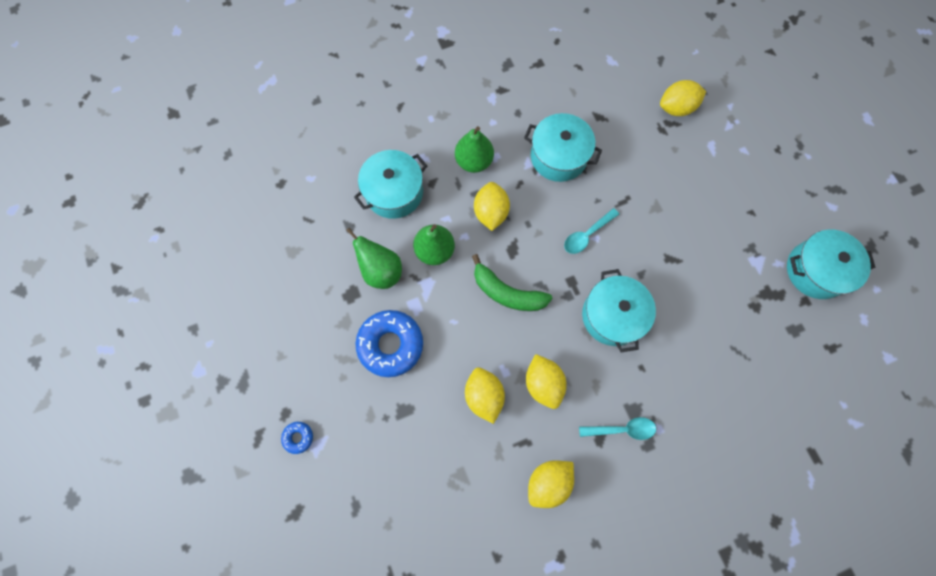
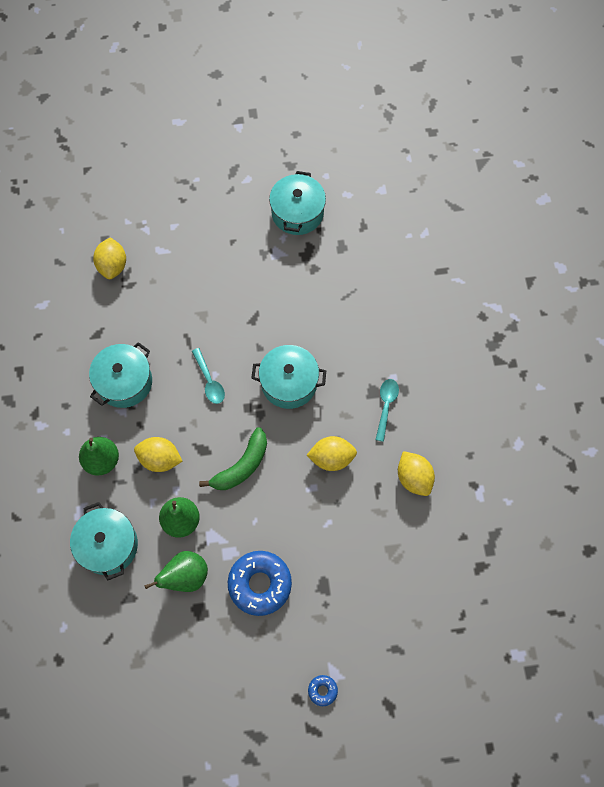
camera: 75 degrees left, 5 degrees down
(484, 396) = (329, 512): yellow lemon -> none

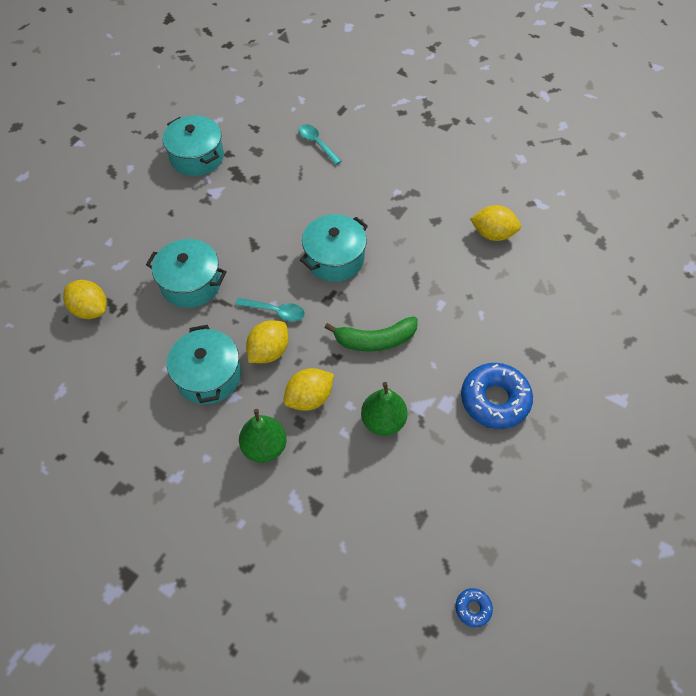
camera: 50 degrees left, 10 degrees down
(108, 545) = (352, 500): turquoise pot -> turquoise pot (191, 283)
(185, 576) = (439, 454): green pear -> none
(242, 466) = (375, 340): green banana -> green banana turned 90 degrees clockwise
(322, 690) = (628, 418): blue donut -> blue donut (473, 608)
(331, 458) = (427, 274): yellow lemon -> yellow lemon (269, 351)
(386, 406) = (416, 211): turquoise spoon -> turquoise spoon (317, 143)

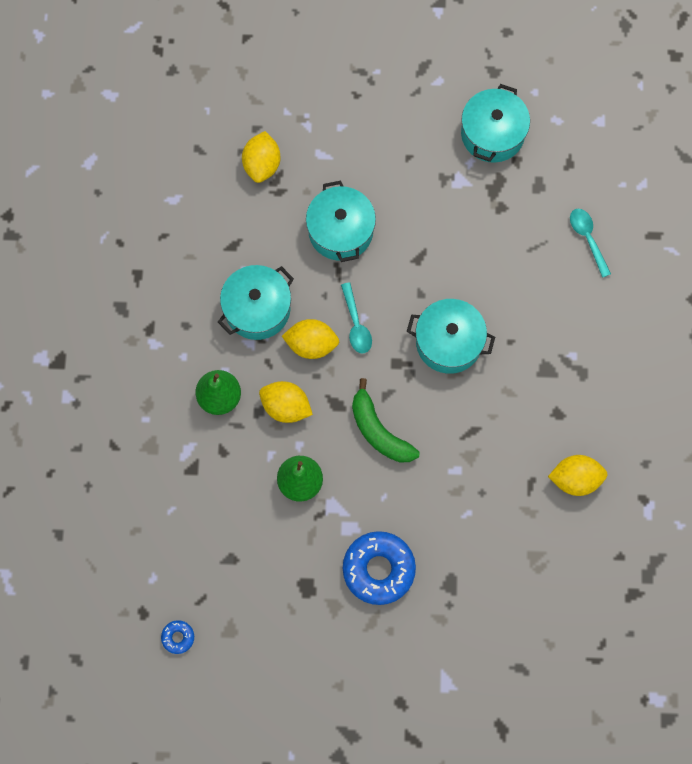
camera: 60 degrees right, 15 degrees up
(317, 143) = (587, 239): turquoise spoon -> turquoise spoon turned 45 degrees counterclockwise
(492, 234) = (575, 479): yellow lemon -> yellow lemon turned 75 degrees counterclockwise

